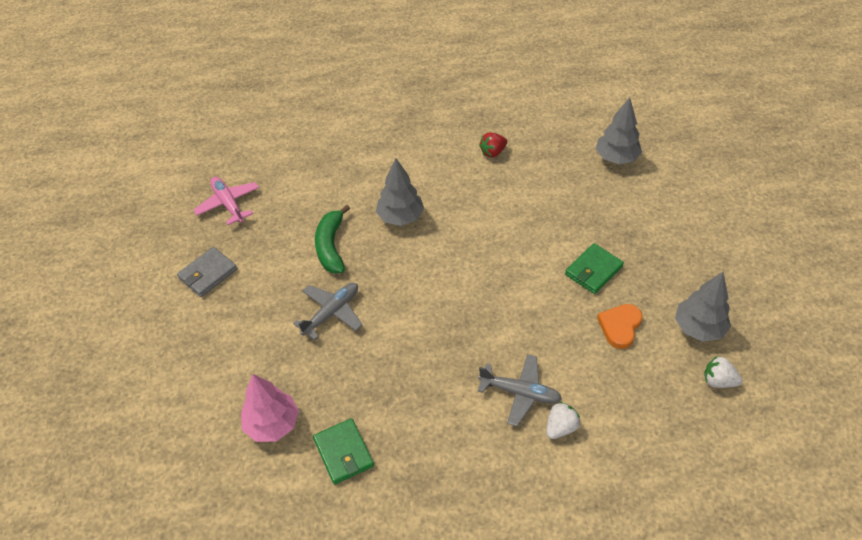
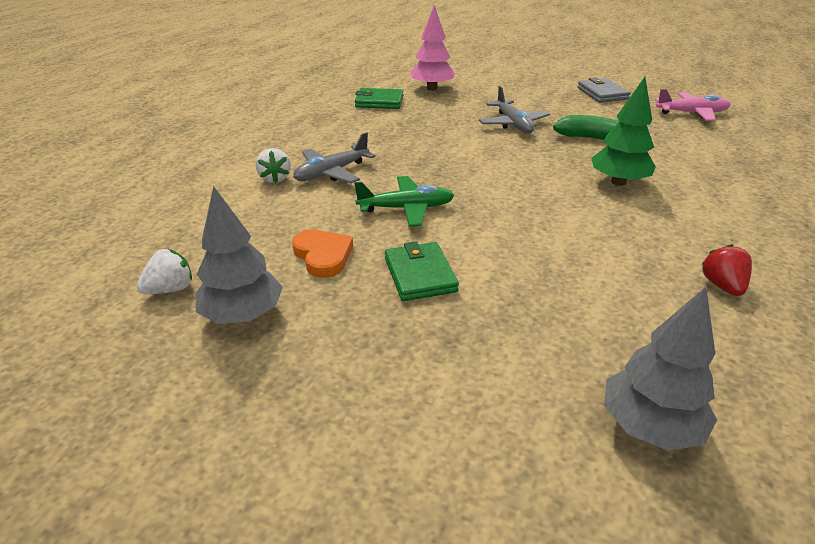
camera: 120 degrees right, 15 degrees down
(400, 217) = (618, 182): grey tree -> green tree
(531, 314) = (406, 208): none -> green plane

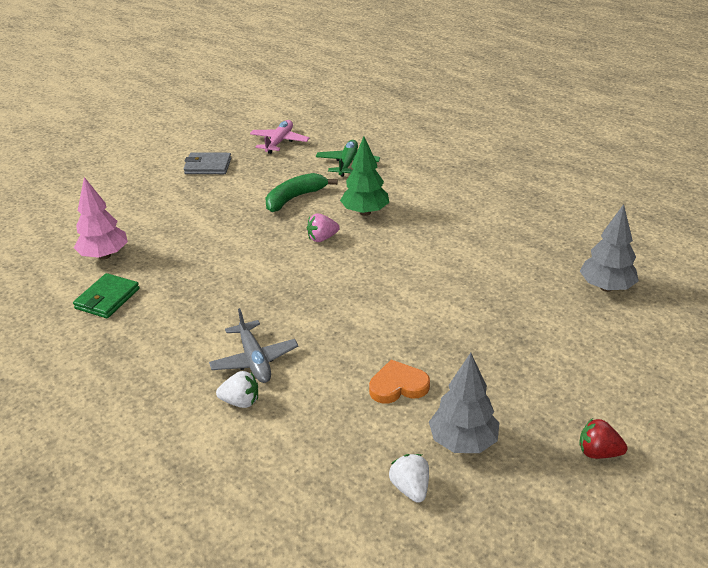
camera: 70 degrees left, 0 degrees up
(406, 208) = (347, 325): green plane -> green plane (347, 163)
(420, 275) = (445, 338): green wallet -> none
(513, 124) = (232, 230): grey plane -> none
(543, 167) = (322, 238): none -> pink strawberry
(722, 285) = (502, 220): red strawberry -> red strawberry (598, 452)

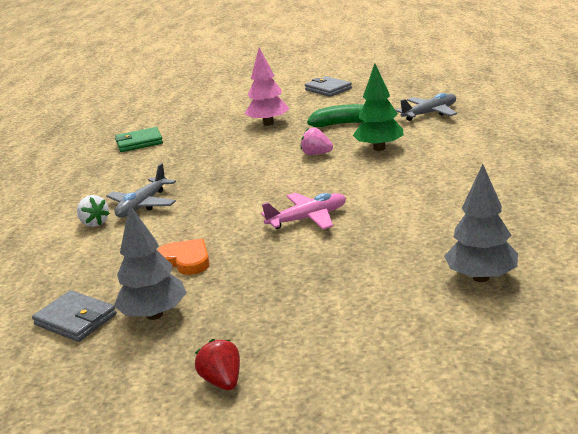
camera: 50 degrees right, 10 degrees down
(104, 255) = (179, 120): pink tree -> pink tree (268, 123)
(279, 142) = (405, 87): pink plane -> pink plane (308, 218)
(347, 163) = (430, 113): green plane -> grey plane
(410, 488) = (76, 319): white strawberry -> grey wallet

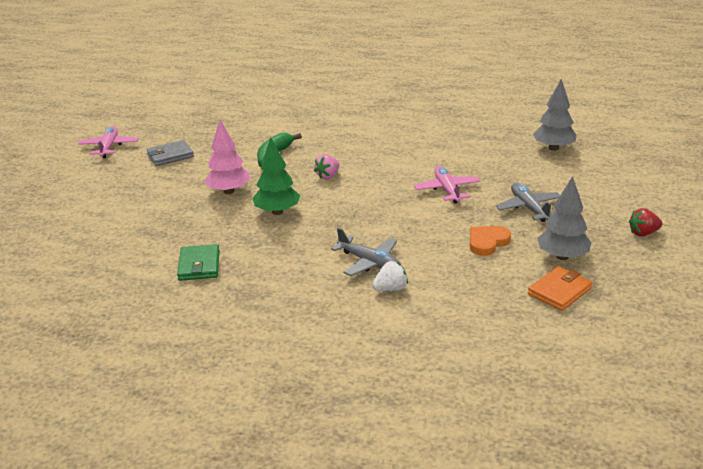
camera: 80 degrees left, 5 degrees up
(76, 319) = (559, 291): grey wallet -> orange wallet
(333, 68) = (109, 147): none -> pink plane
(379, 148) = (340, 151): green tree -> green tree (277, 212)
(430, 113) = (288, 124): grey plane -> grey plane (529, 208)

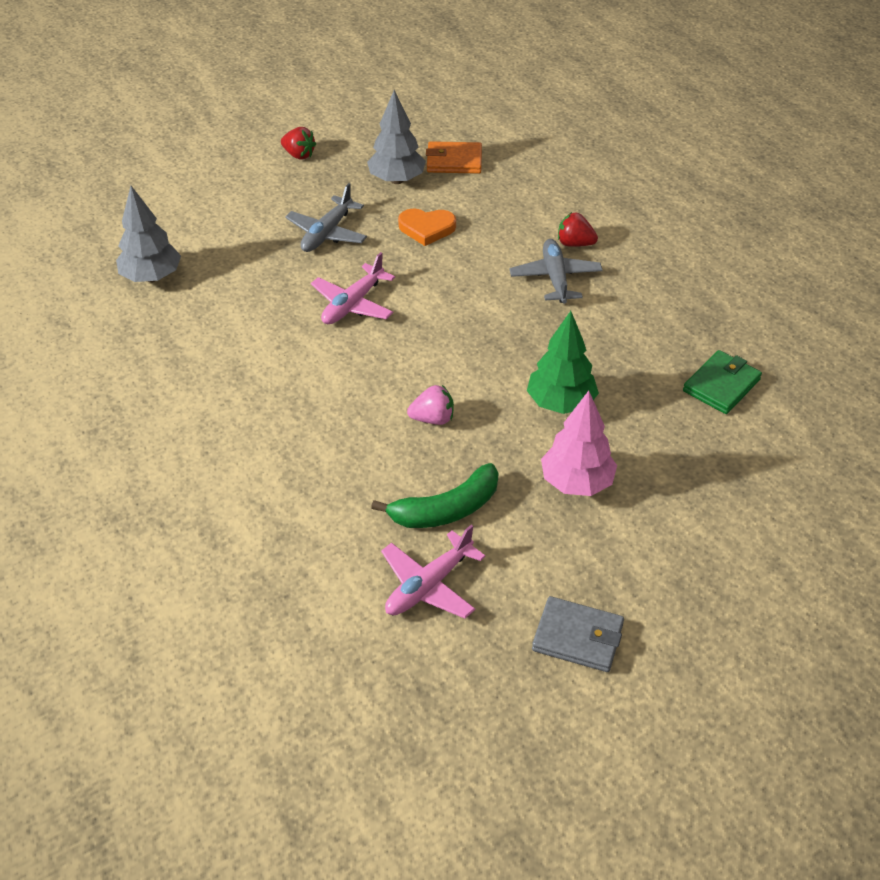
camera: 135 degrees left, 15 degrees up
(109, 147) = (652, 756): pink plane -> pink plane (429, 585)
(390, 289) = (574, 244): white strawberry -> red strawberry

